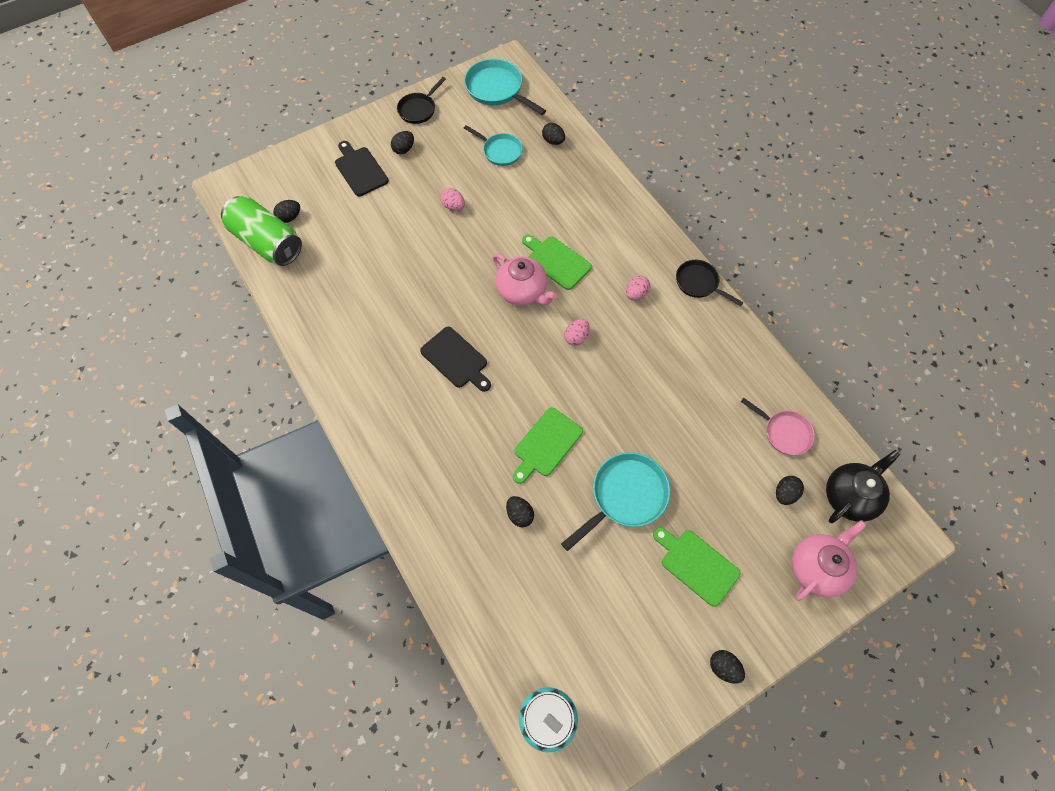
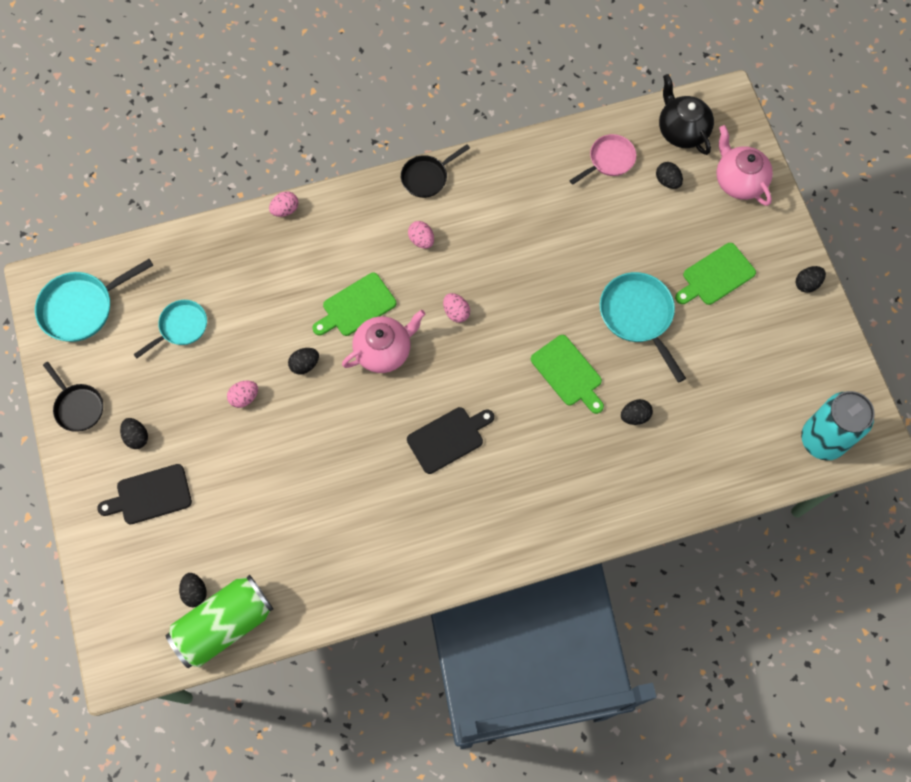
camera: 75 degrees left, 5 degrees up
(553, 141) = (187, 265): black egg -> black egg (305, 365)
(626, 190) = (285, 210): none -> pink egg

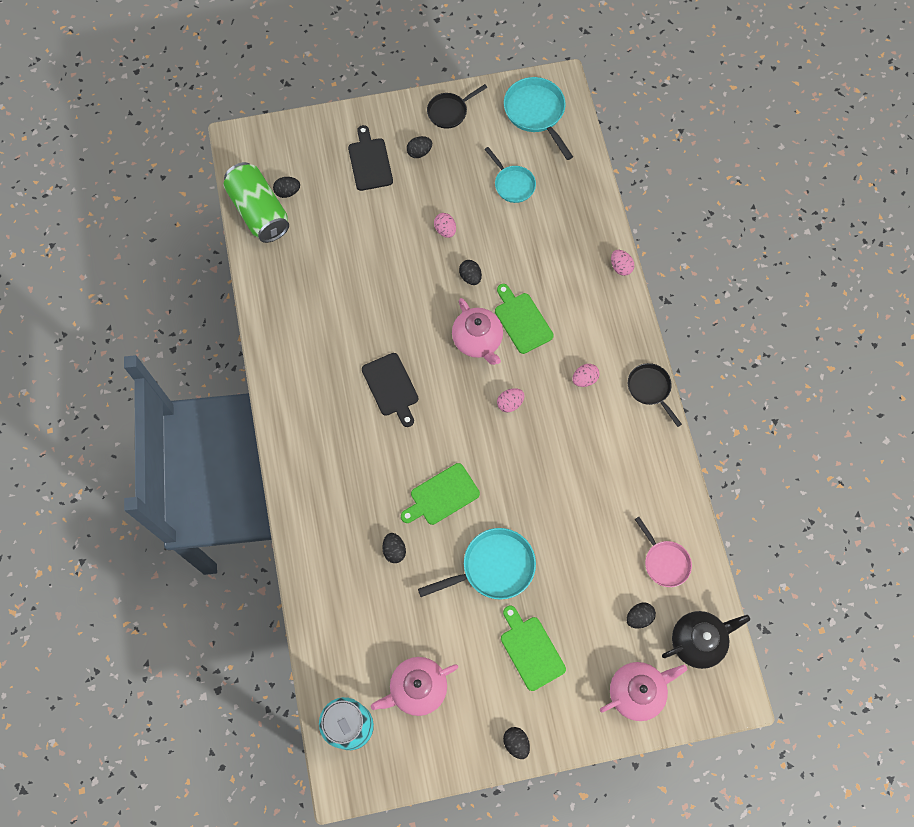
camera: 95 degrees right, 0 degrees up
(772, 379) = (417, 688): none -> pink teapot

